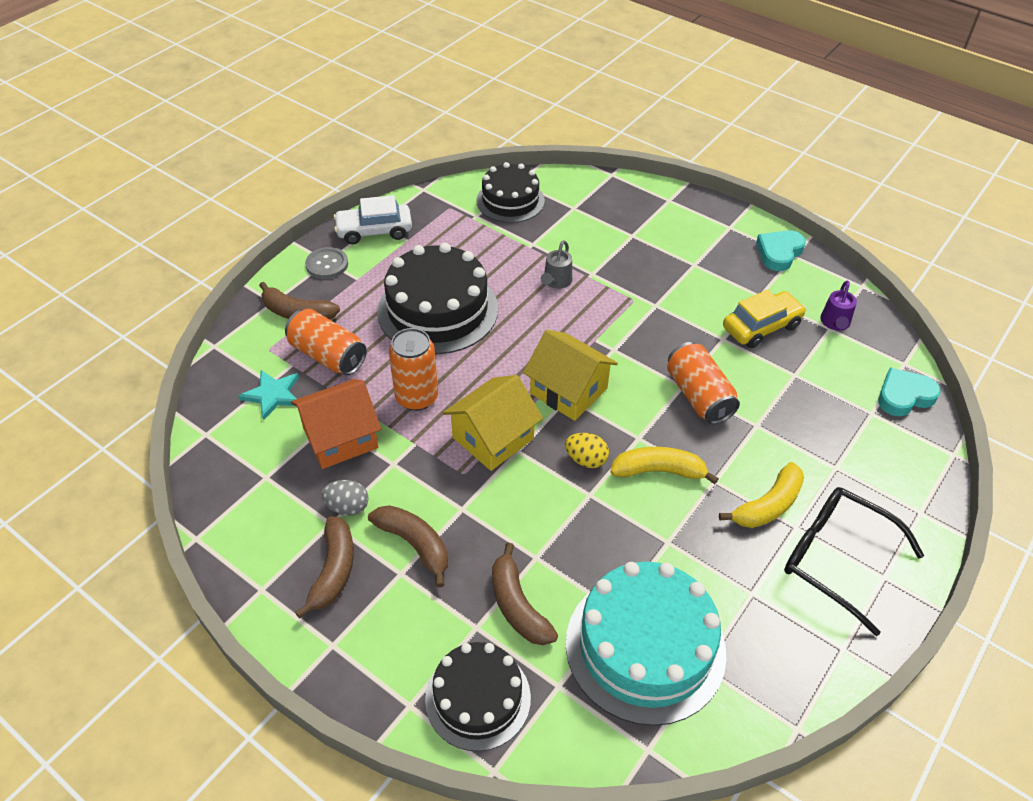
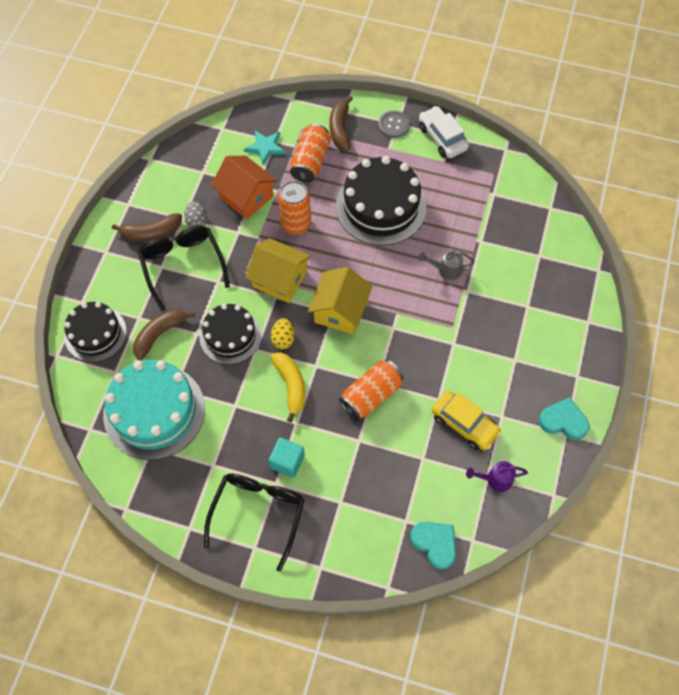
camera: 70 degrees right, 15 degrees up
(415, 545) = (183, 266): brown banana -> black glasses
(510, 200) = (524, 210): black cake -> black cake (230, 336)
(768, 505) = (287, 461): yellow banana -> turquoise cube

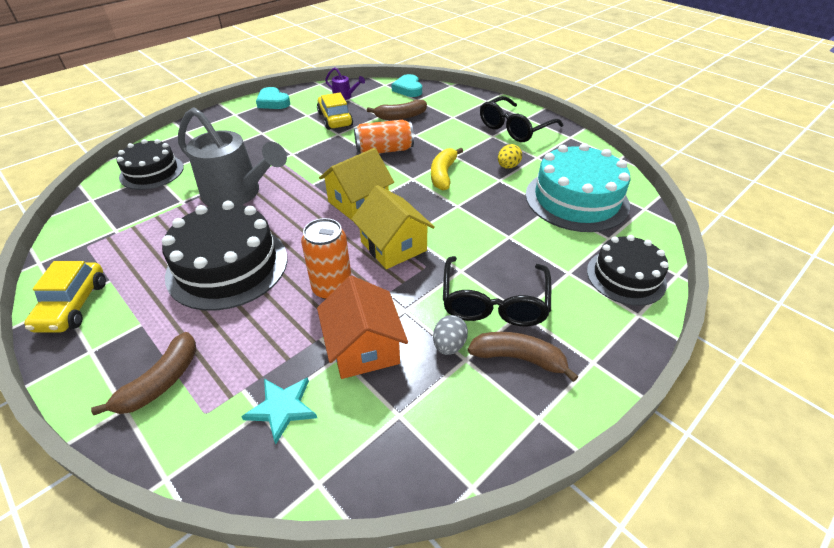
camera: 150 degrees left, 20 degrees down
(160, 334) = (549, 250): brown banana -> brown banana (400, 116)
(230, 336) = (475, 223): black cake -> black cake (152, 172)
(283, 339) = (426, 203): yellow egg -> yellow egg (508, 166)
(287, 461) = (476, 141): turquoise cube -> none
(310, 161) = (245, 354): orange can -> none
(394, 125) = (96, 351): grey button -> none
(442, 138) = (73, 305): white car -> yellow car
(446, 270) = (237, 194): grey watering can -> grey watering can, size x2.32

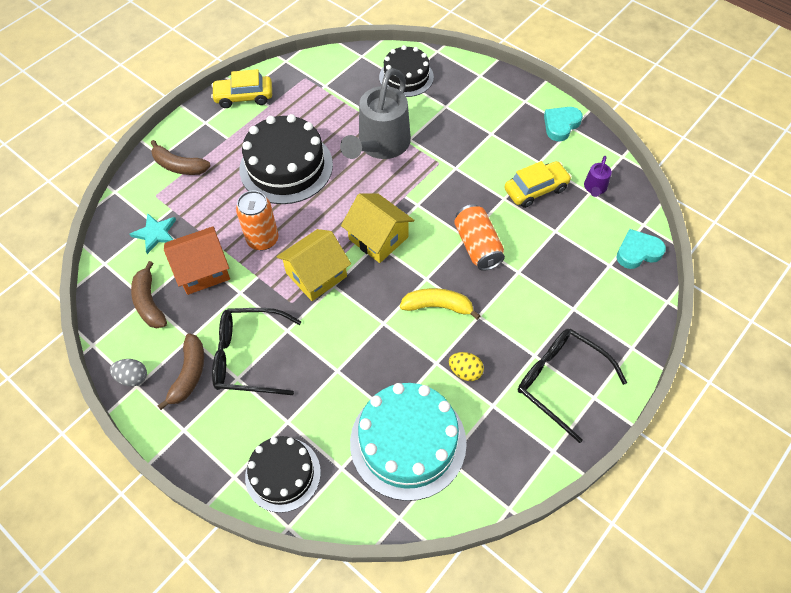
camera: 85 degrees right, 15 degrees up
(400, 116) = (558, 252): brown banana -> brown banana (149, 302)
(449, 345) = (203, 325): grey egg -> grey egg (133, 377)

